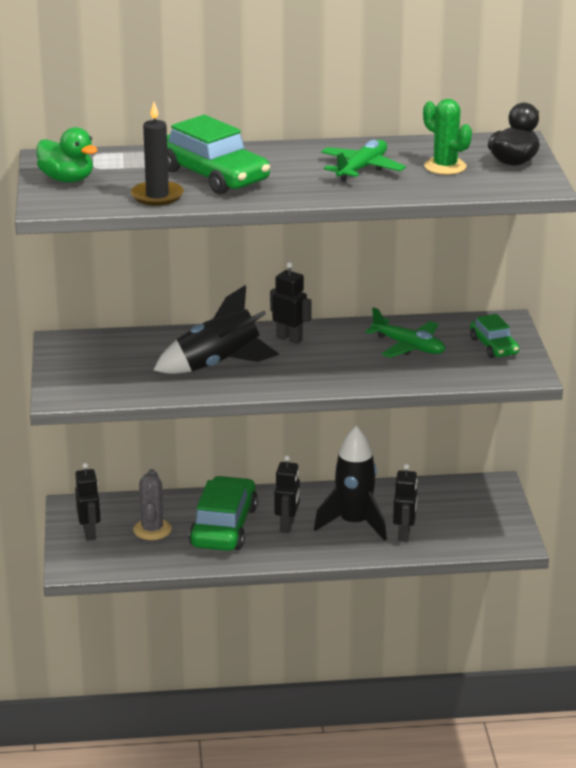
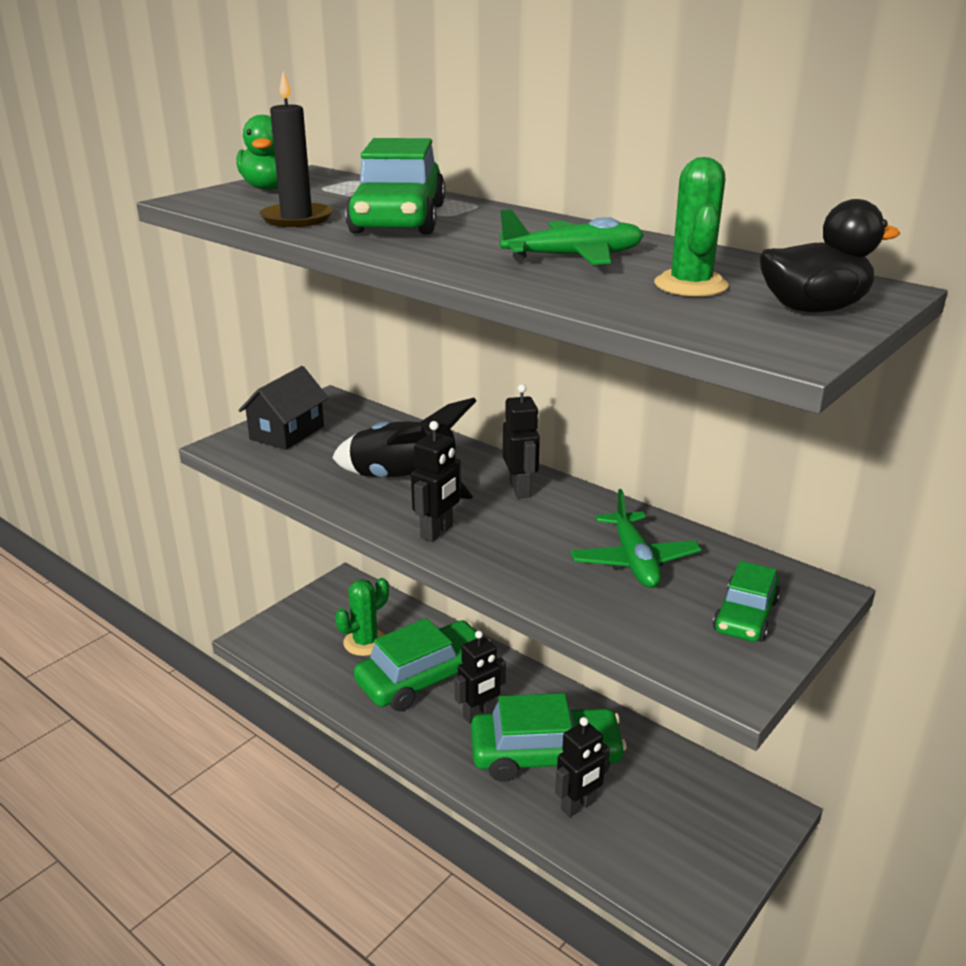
camera: 45 degrees right, 0 degrees up
(81, 372) = (287, 433): none -> black house
(90, 533) = (316, 615): black robot -> black robot (437, 532)
(152, 529) = (365, 642): grey cactus -> green cactus
(354, 523) = (545, 755): black rocket -> green car

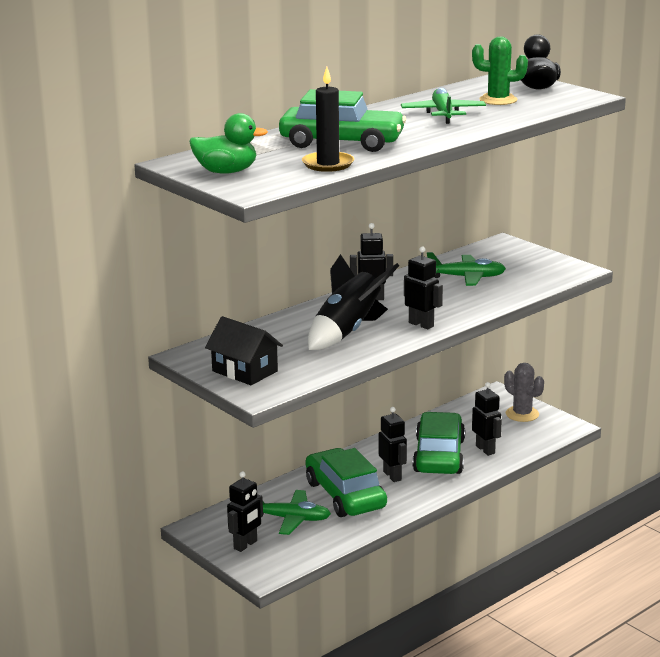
camera: 80 degrees left, 5 degrees down
(310, 618) = (245, 545): none -> black robot
(365, 642) = (291, 519): green cactus -> green plane
(714, 846) = (522, 414): none -> grey cactus
(745, 616) = (524, 260): green car -> none

